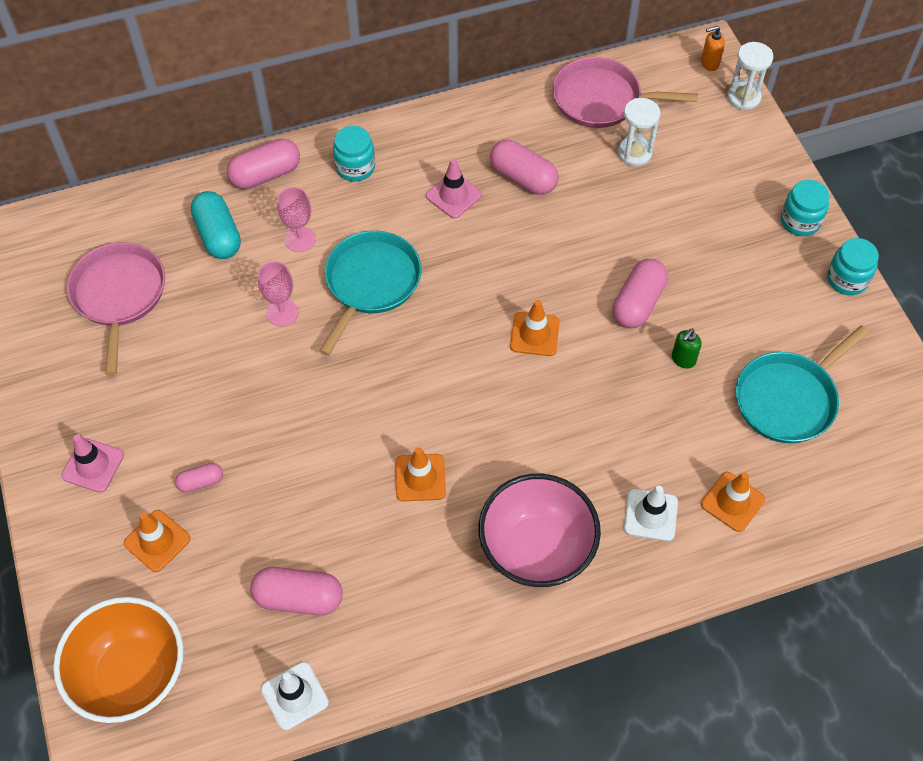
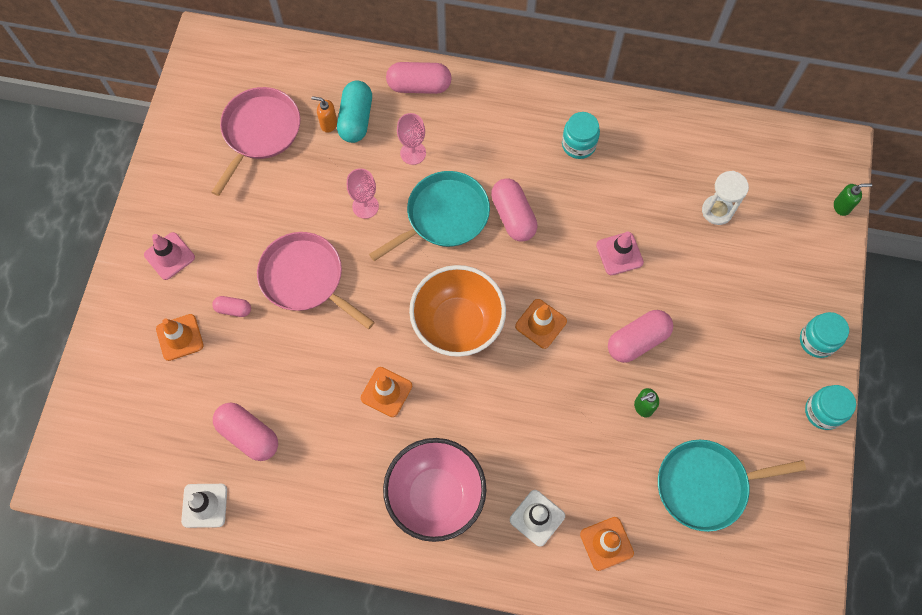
camera: 30 degrees right, 10 degrees up
(131, 675) = (109, 426): orange bowl -> orange bowl (457, 324)
(355, 167) = (489, 113): turquoise jar -> turquoise jar (578, 144)
(453, 195) = (550, 175): pink traffic cone -> pink traffic cone (619, 254)
(523, 178) = (613, 187): pink capsule -> pink capsule (513, 216)
(602, 99) = (720, 150): pink pan -> pink pan (305, 278)
(709, 63) = (832, 161): orange soap dispenser -> orange soap dispenser (328, 124)
(743, 97) = (841, 207): white hourglass -> green soap dispenser

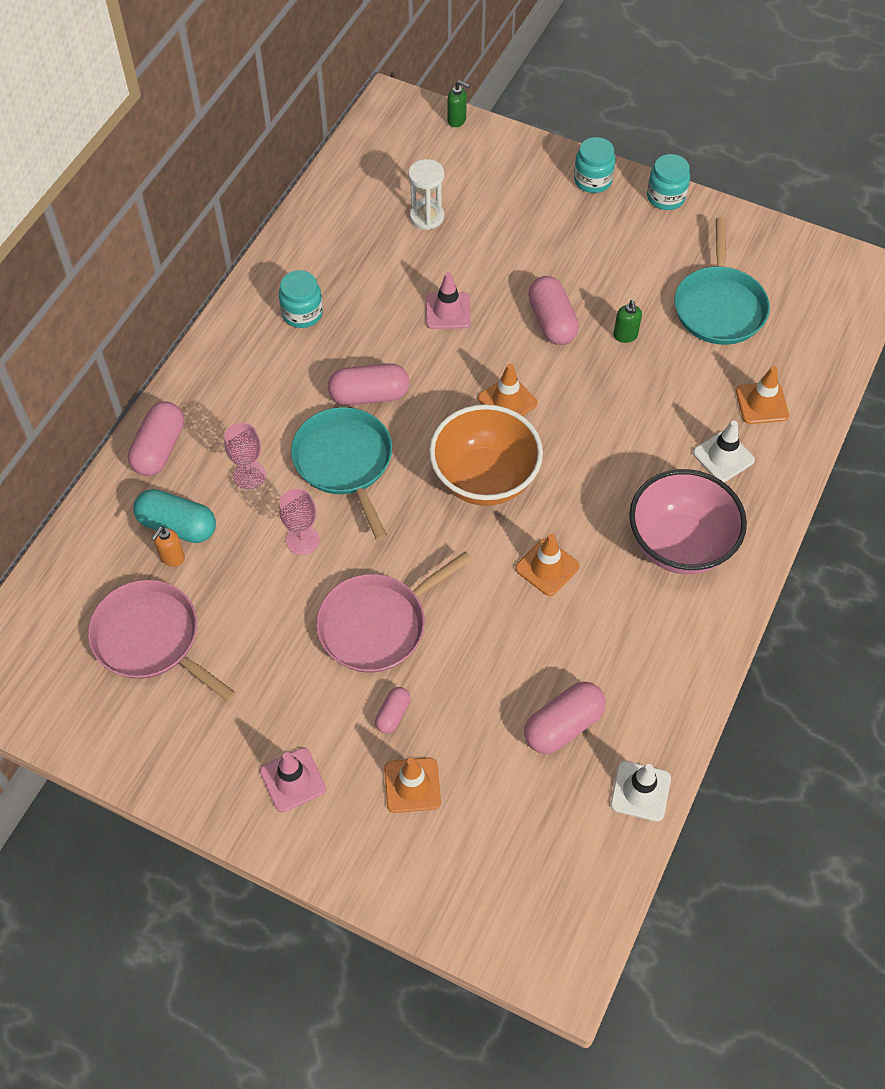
camera: 75 degrees left, 10 degrees down
(841, 207) = (457, 120): green soap dispenser -> green soap dispenser turned 105 degrees clockwise

